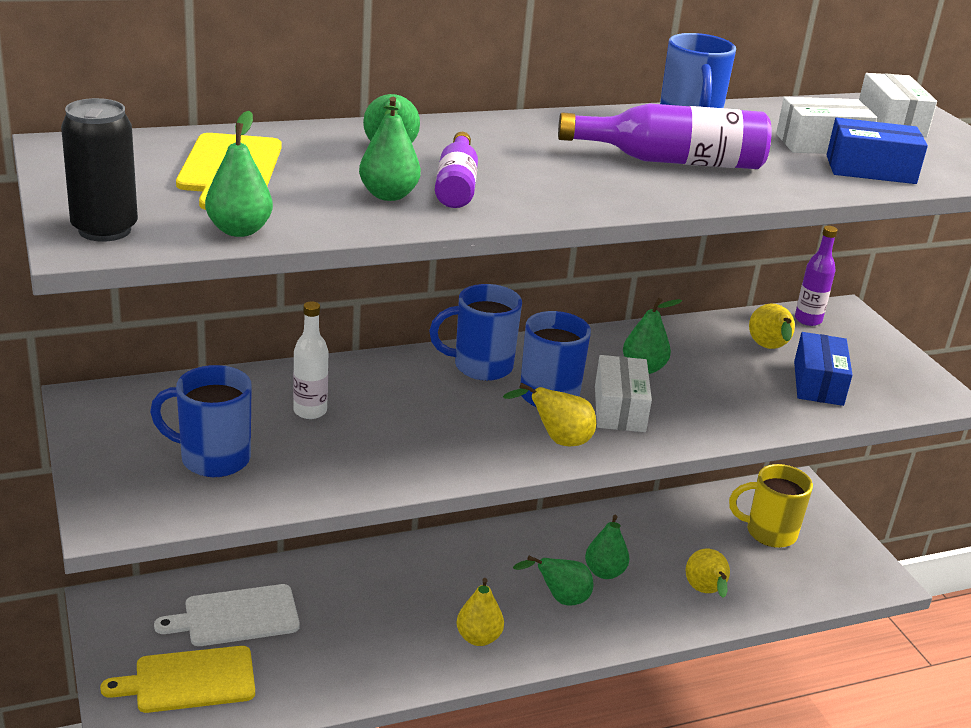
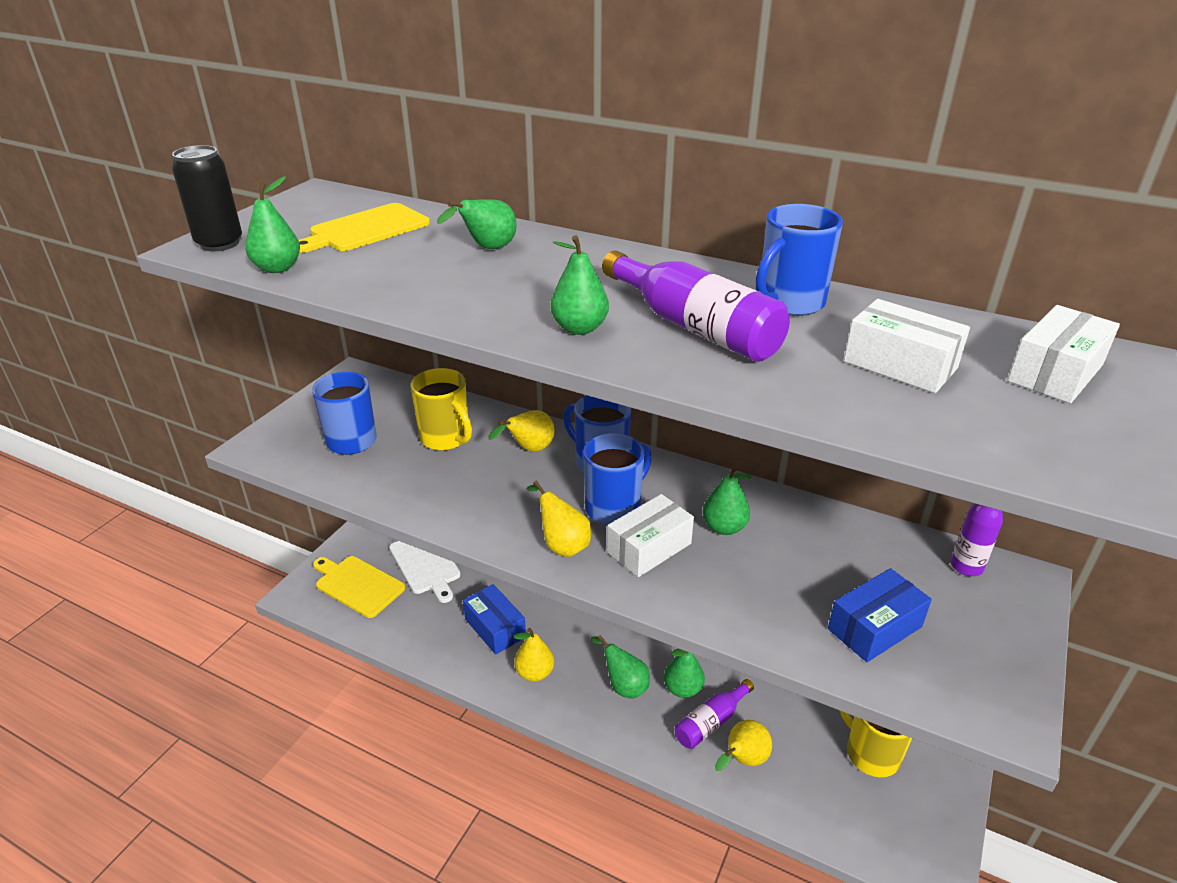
camera: 50 degrees right, 5 degrees up
(236, 616) = (426, 564): white cutting board -> white cutting board turned 150 degrees counterclockwise
(310, 411) = (446, 438): white bottle -> yellow mug
(388, 195) = (412, 277): green pear -> green pear (579, 328)
(456, 185) = (473, 286): purple bottle -> purple bottle (711, 722)
(769, 349) = (875, 571): yellow pear -> yellow pear (529, 449)
(870, 169) = (901, 408): blue box -> blue box (495, 628)

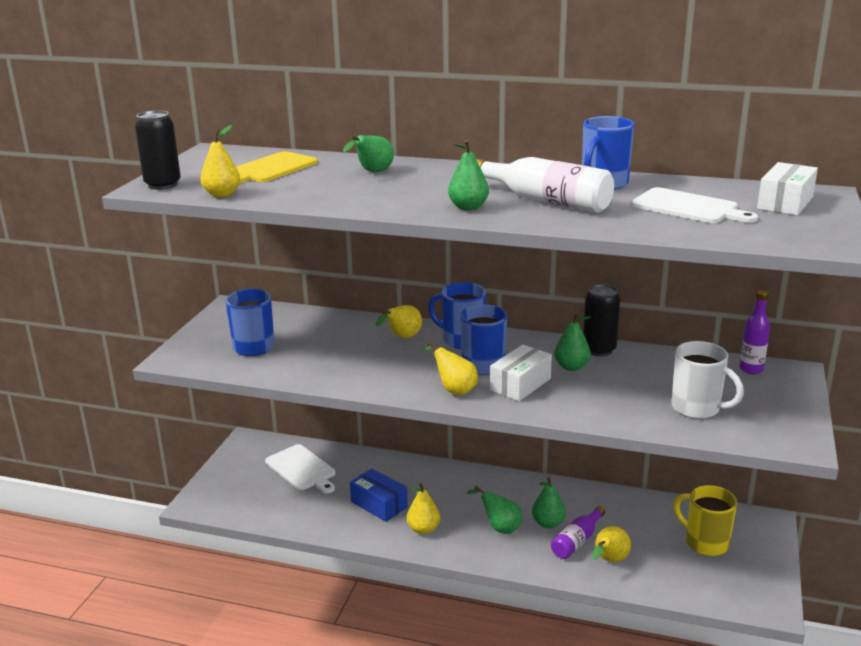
camera: 10 degrees left, 10 degrees down
(277, 268) = (222, 194): green pear -> yellow pear
(357, 585) = (247, 491): yellow cutting board -> none
(446, 438) = (331, 338): yellow mug -> none
(694, 327) = (546, 200): purple bottle -> white bottle
(768, 503) = (599, 350): none -> black can
(874, 628) = (697, 408): blue box -> white mug
(900, 365) = (688, 207): white box -> white cutting board

